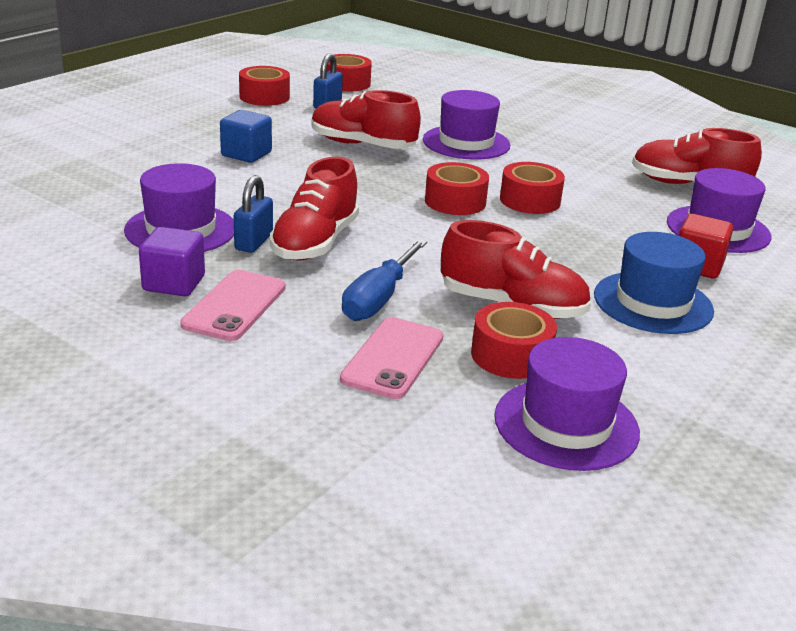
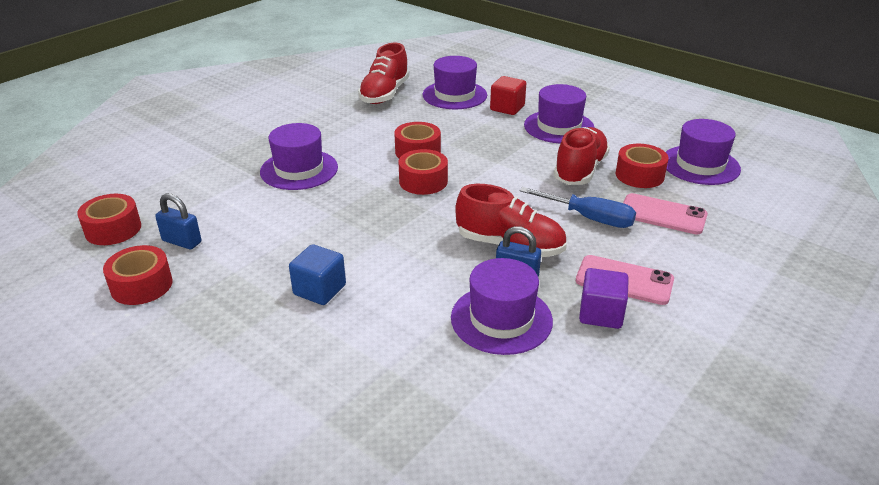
camera: 85 degrees left, 5 degrees up
(362, 145) = (300, 221): red shoe -> none
(653, 303) = (559, 127): blue hat -> purple hat

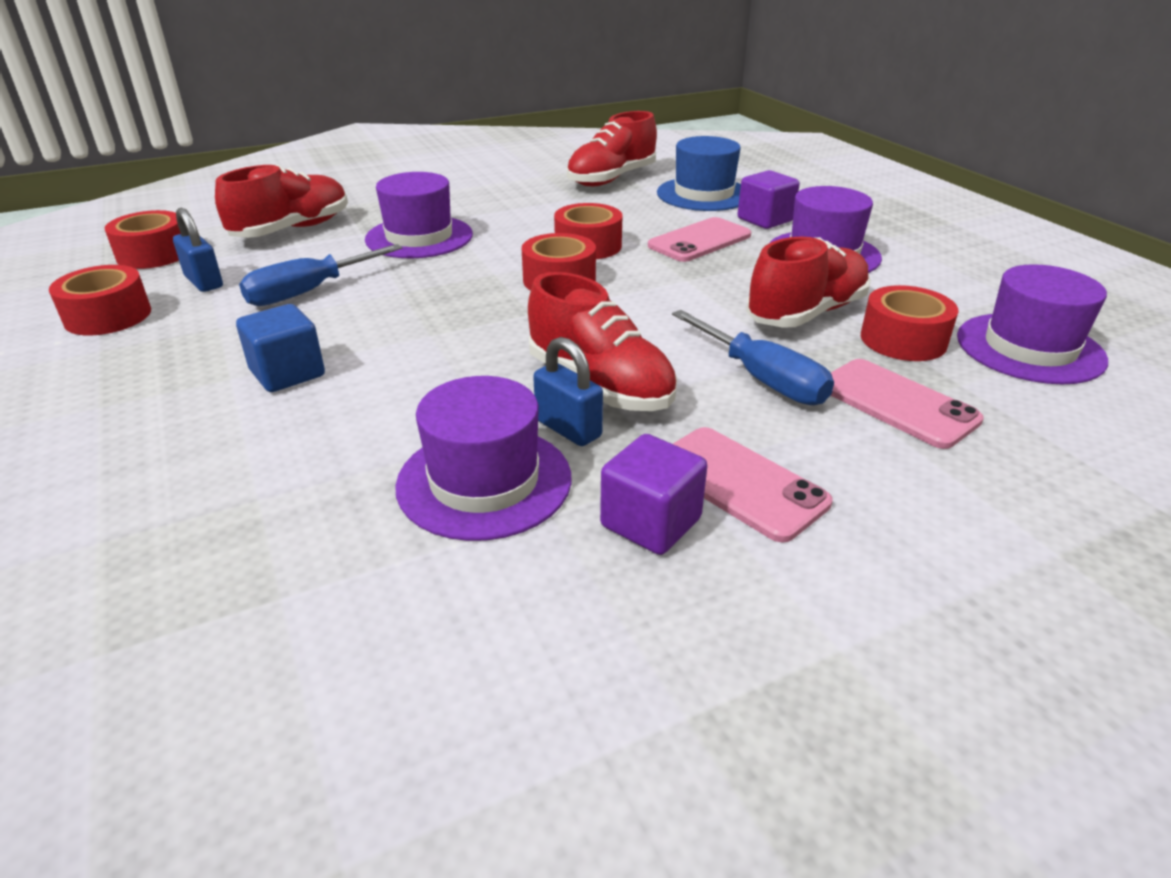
camera: 25 degrees right, 0 degrees up
(198, 184) = (292, 230): none -> red shoe
(268, 229) = (310, 291): none -> blue screwdriver
(454, 95) = (704, 194): purple hat -> blue hat
(482, 132) = (699, 241): none -> pink phone
(507, 108) = (765, 220): red cube -> purple cube

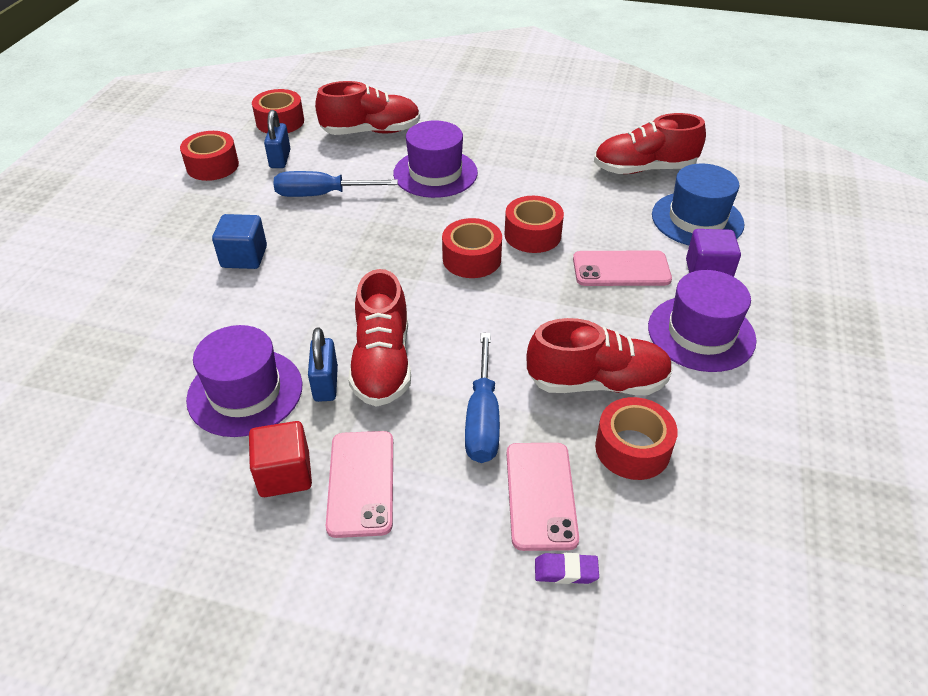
camera: 40 degrees right, 10 degrees up
(651, 522) = (285, 474): purple cube -> red cube
(1003, 440) = (566, 571): none -> purple eraser
(1029, 348) = (723, 518): purple hat -> none

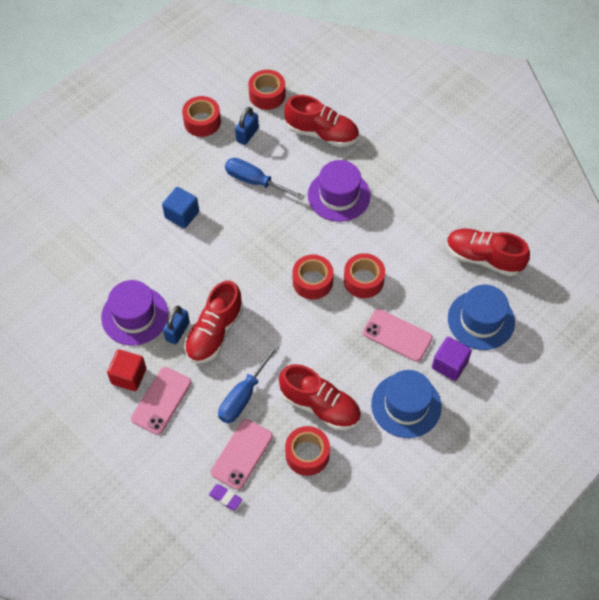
camera: 30 degrees right, 15 degrees up
(701, 333) = (406, 405): purple hat -> blue hat

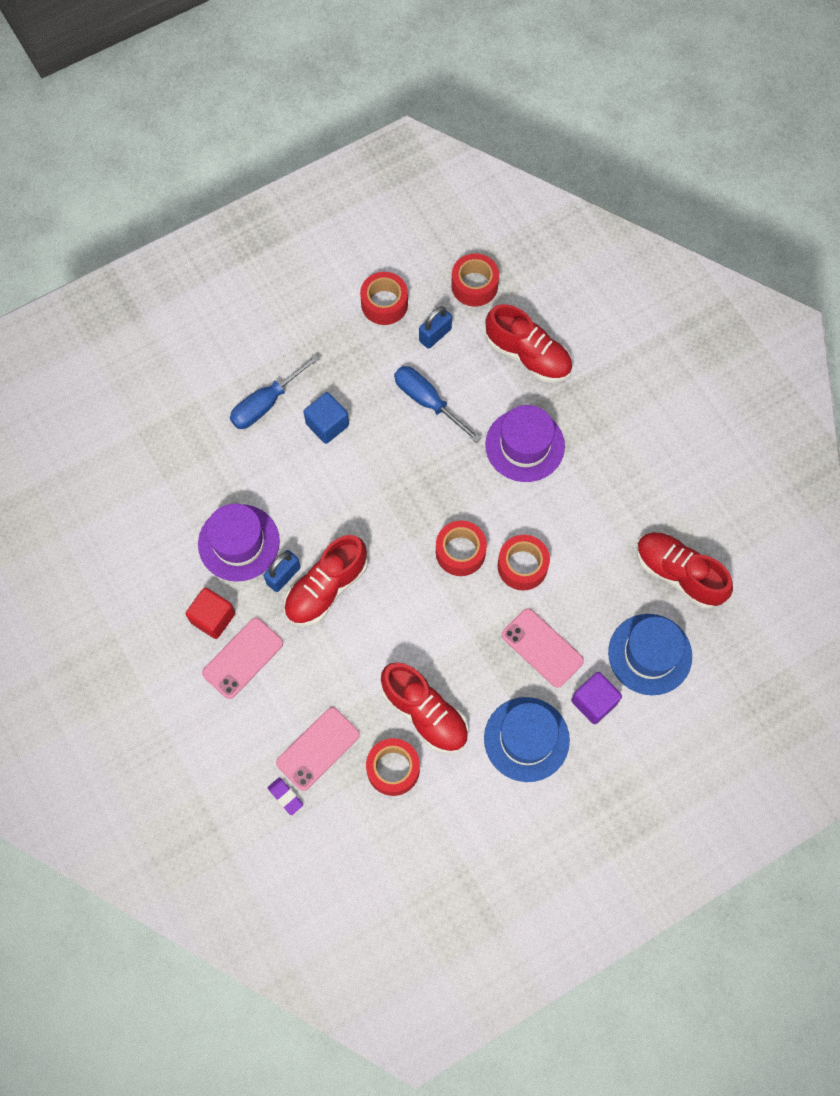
camera: 15 degrees right, 10 degrees up
(244, 395) = (339, 676): blue screwdriver -> blue screwdriver (266, 403)

